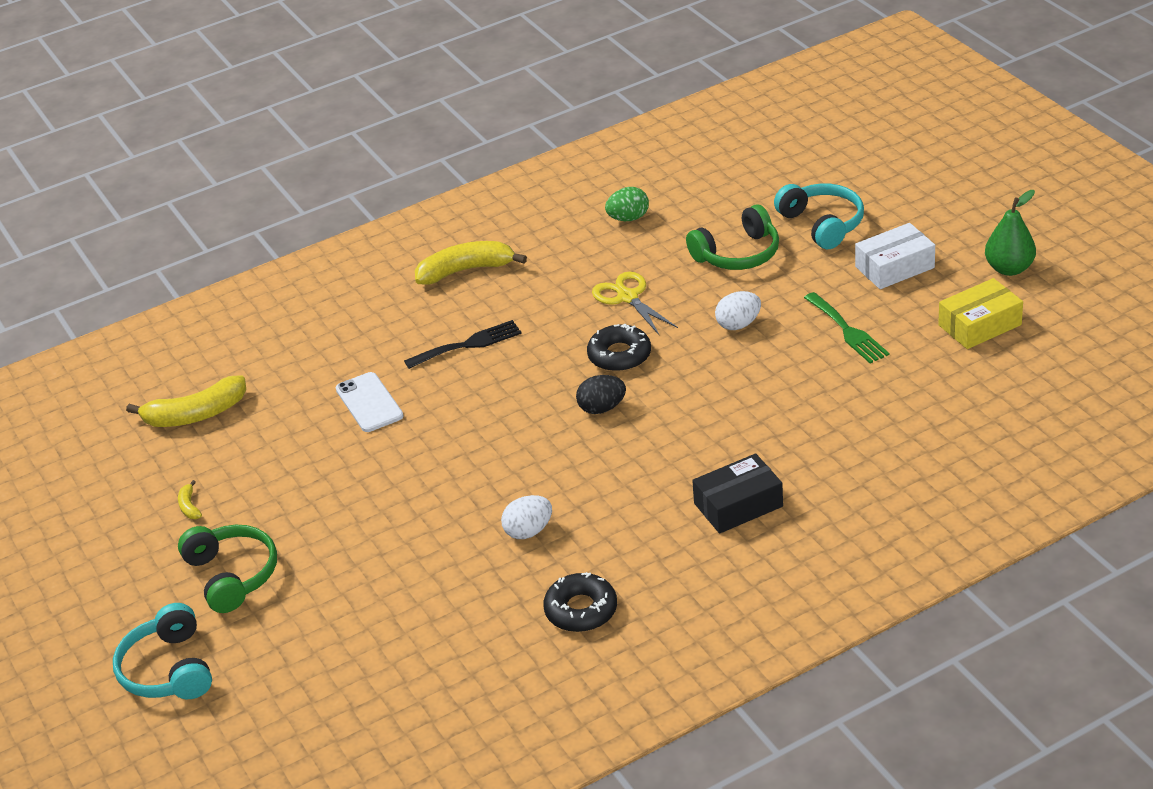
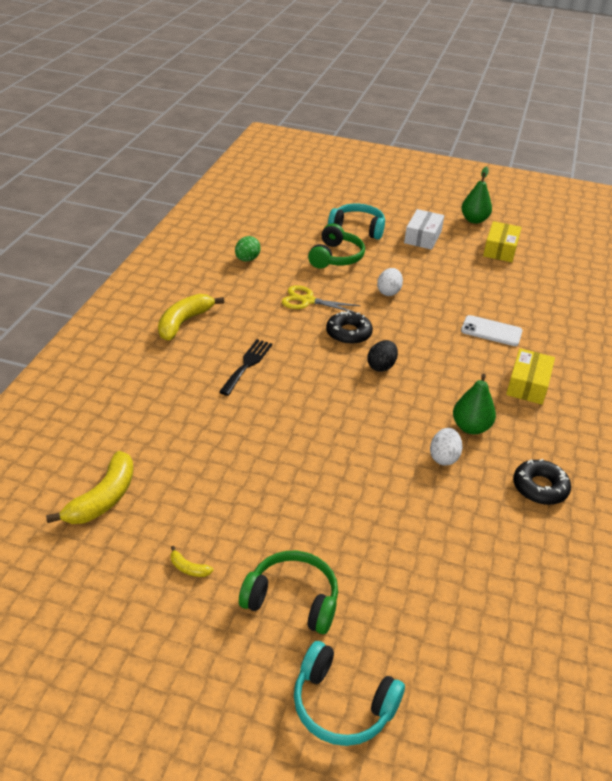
camera: 50 degrees left, 0 degrees up
(369, 403) = (229, 429): white phone -> white phone (491, 331)
(601, 517) = (471, 427): none -> green pear
(738, 505) = (528, 384): black box -> yellow box
(847, 331) = (446, 274): green fork -> none

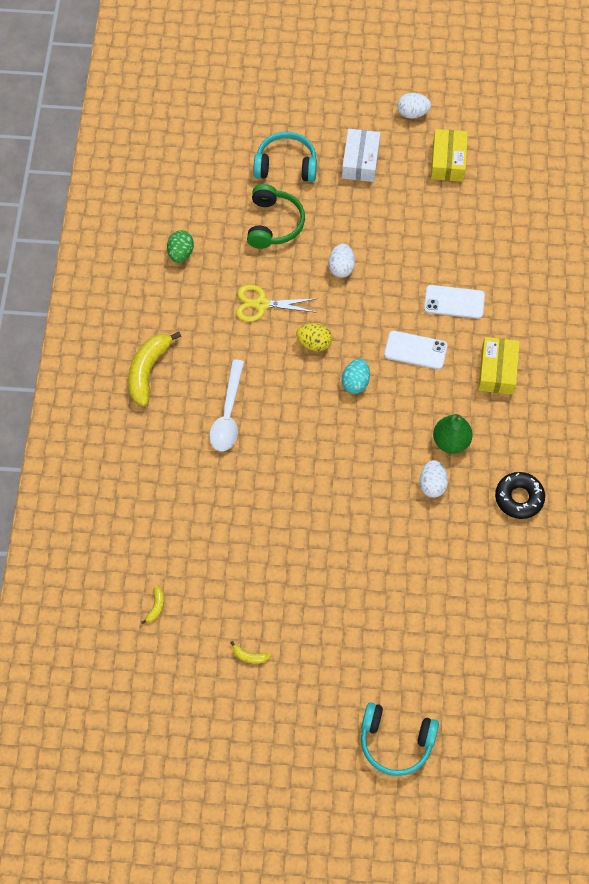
camera: 10 degrees left, 25 degrees up
(103, 498) = (156, 606): yellow banana -> yellow banana, size x0.44
(247, 364) = (228, 414): black fork -> white spoon
(292, 600) = (338, 664): green headphones -> none
(348, 333) = (314, 343): black donut -> yellow egg
(381, 366) = (355, 382): black egg -> turquoise egg
(447, 356) = (415, 350): none -> white phone
(474, 220) = (412, 113): green pear -> white egg

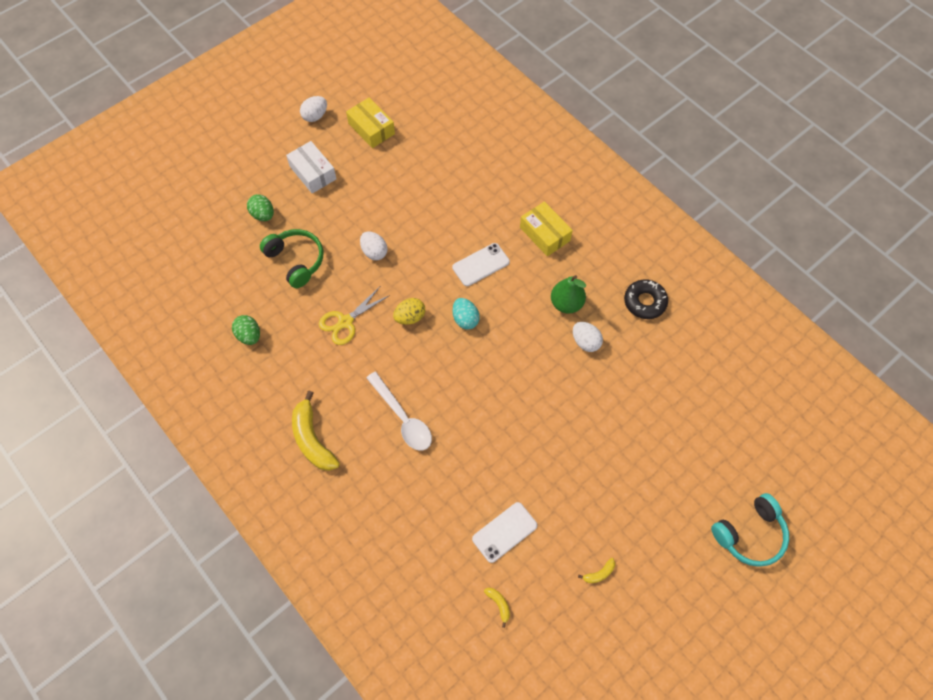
camera: 45 degrees left, 0 degrees up
(286, 165) = (263, 215): turquoise headphones -> green egg
(454, 302) = (471, 213): white phone -> white phone (504, 532)

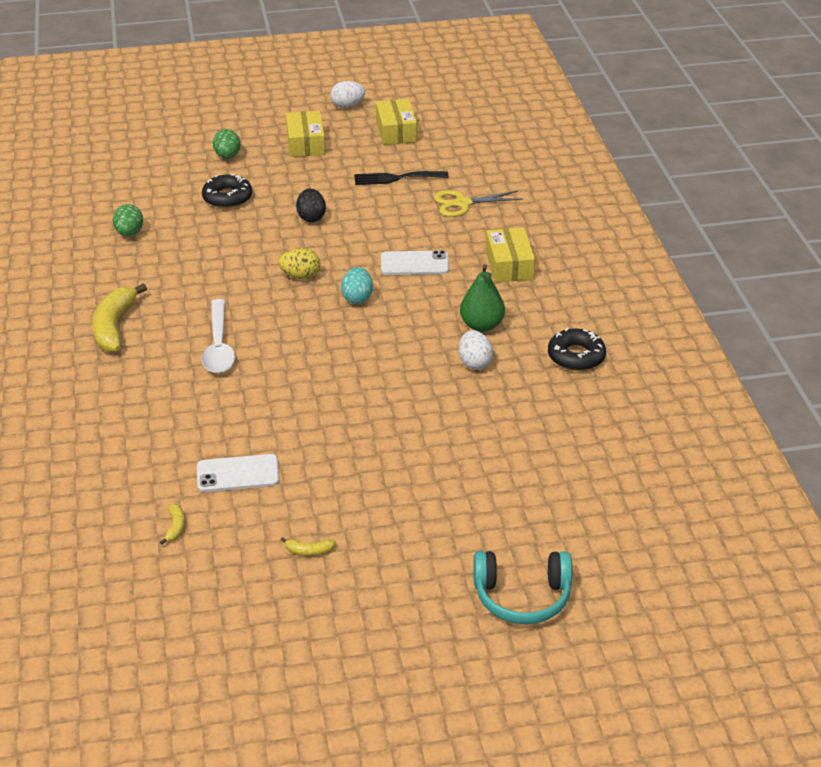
camera: 30 degrees right, 25 degrees down
(296, 260) = (227, 197): green headphones -> black donut
(313, 173) = (305, 143): white box -> yellow box
(345, 322) = (231, 256): yellow scissors -> yellow scissors (462, 203)
(374, 252) = (311, 217): white egg -> black egg
(407, 181) = (396, 178): none -> black fork

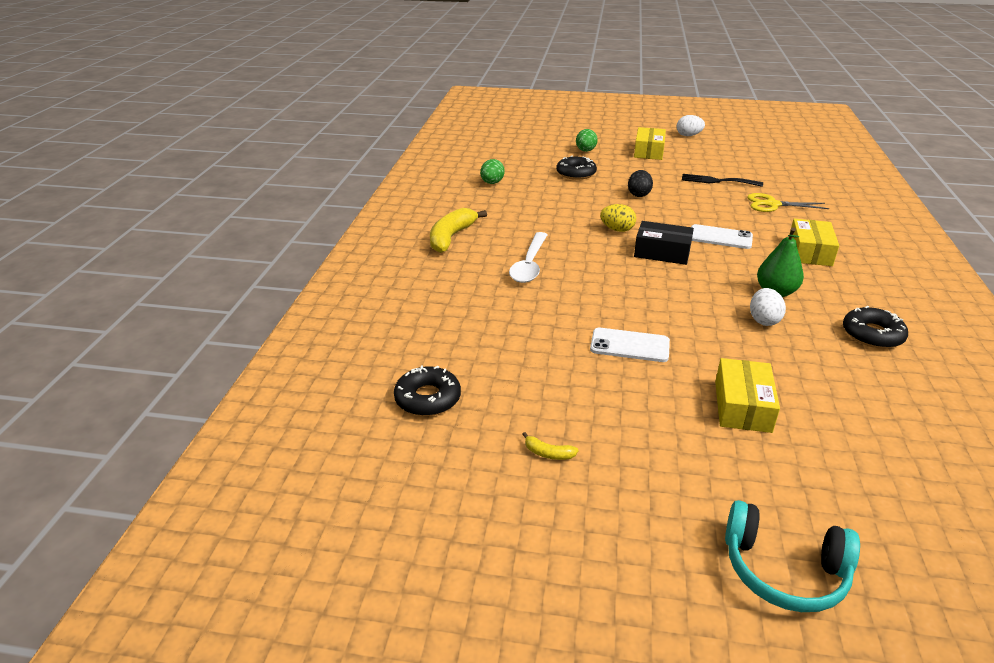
camera: 20 degrees right, 5 degrees down
(175, 527) = (428, 398): yellow banana -> black donut
(238, 474) = (505, 365): white phone -> white phone (629, 345)
(357, 298) = (662, 252): turquoise egg -> black box
(396, 131) = (724, 154): yellow box -> yellow box (742, 406)

